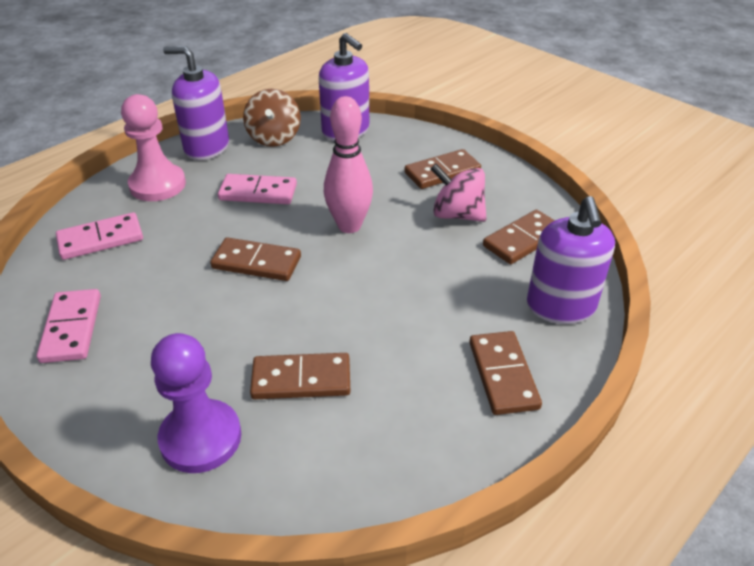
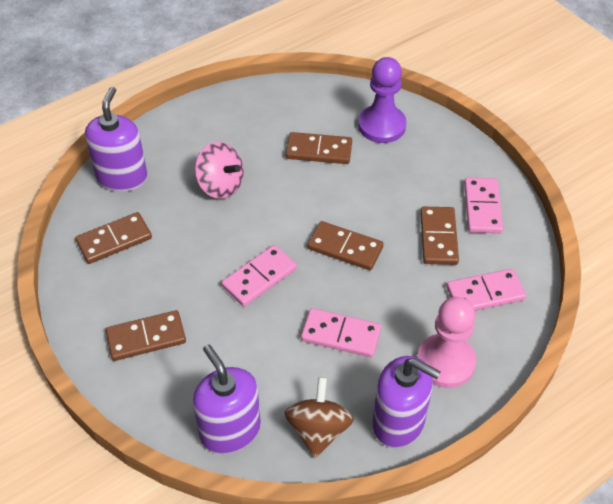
camera: 170 degrees left, 10 degrees up
(349, 226) = (259, 277): pink bowling pin -> pink domino
(457, 215) = (157, 276): pink spinning top -> pink spinning top (220, 185)
(503, 375) = (189, 137): brown domino -> brown domino (438, 237)

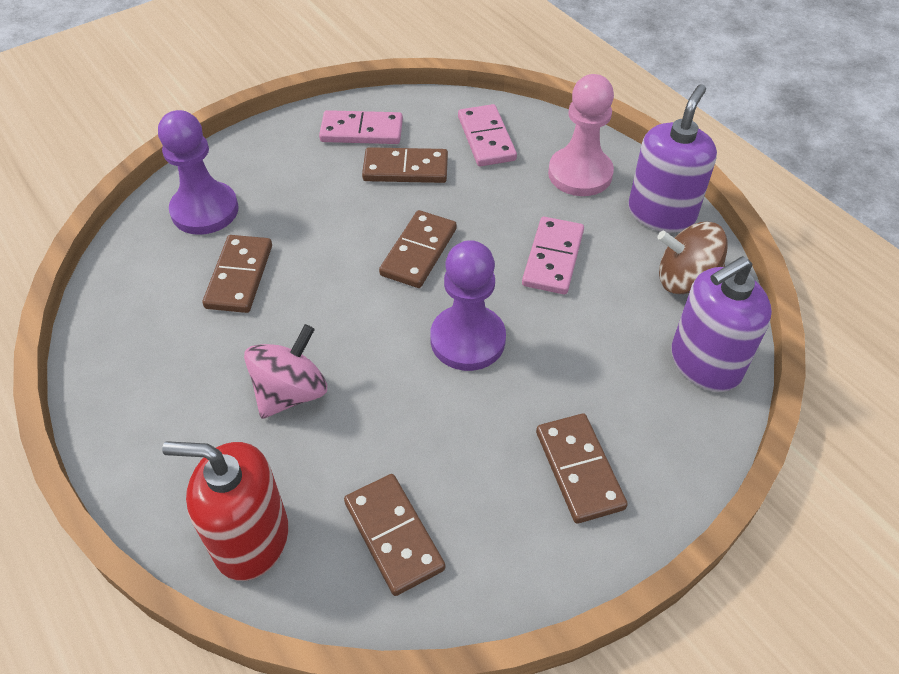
camera: 90 degrees left, 0 degrees up
(122, 177) = (251, 539): purple soap dispenser -> red soap dispenser
(259, 277) = (467, 340): pink domino -> purple pawn

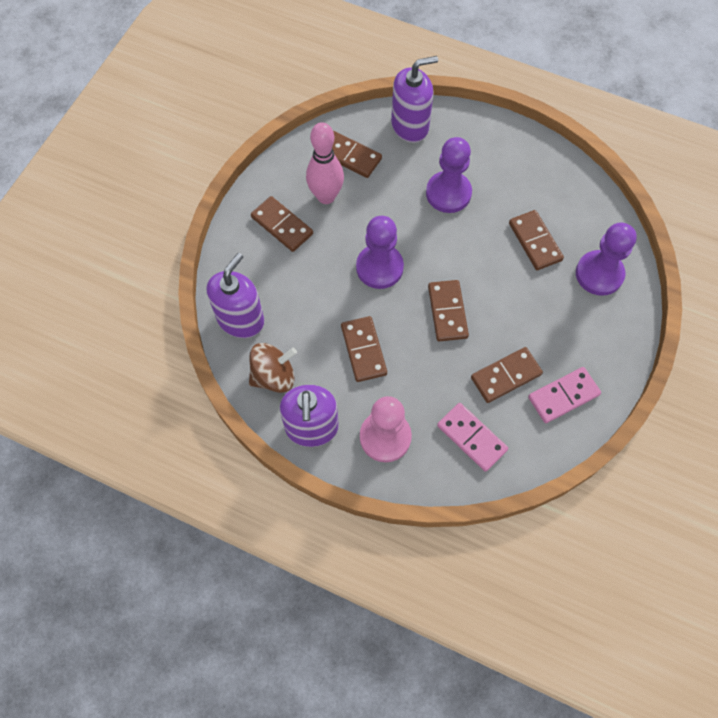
camera: 150 degrees right, 15 degrees up
(251, 539) = (410, 126): red soap dispenser -> purple soap dispenser
(291, 392) = (448, 193): pink spinning top -> purple pawn
(480, 483) = (326, 196): none -> pink bowling pin
(552, 258) = (364, 350): pink domino -> brown domino

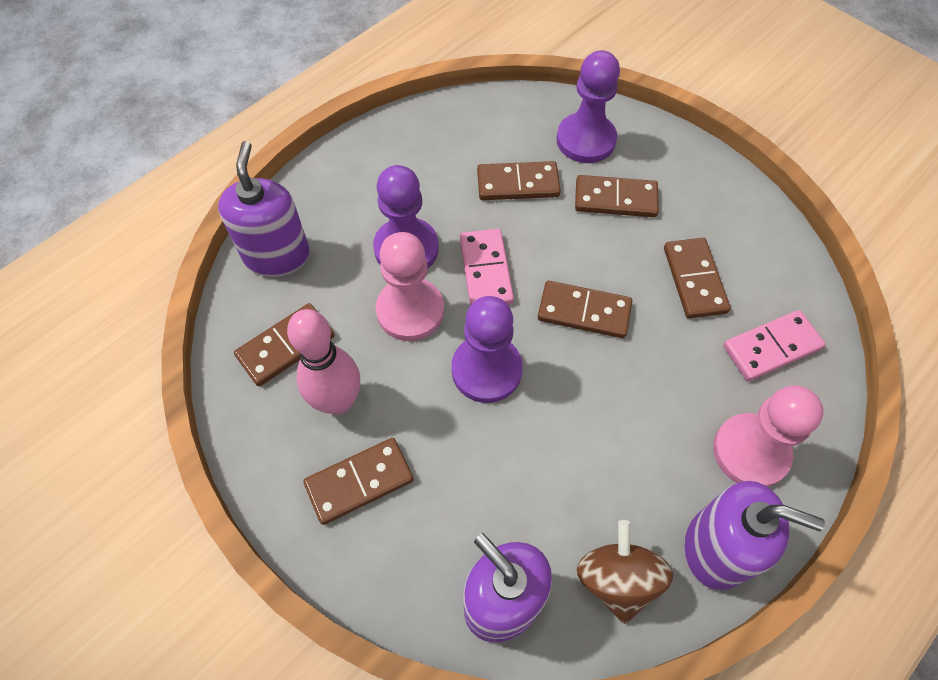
camera: 70 degrees left, 5 degrees down
(364, 350) = (610, 435): brown domino -> brown domino (615, 199)
(403, 212) = (410, 311): none -> pink pawn
(563, 396) = (736, 231): pink domino -> pink domino (486, 270)

